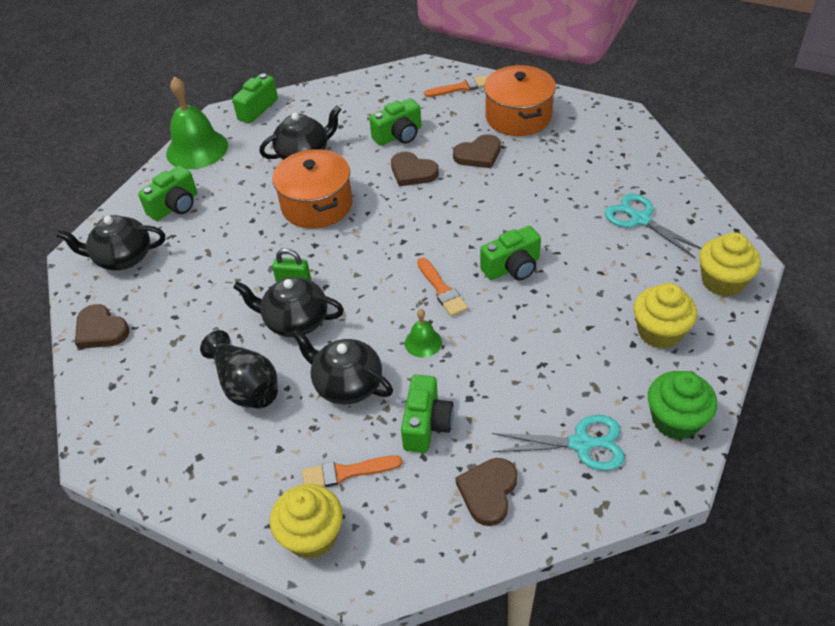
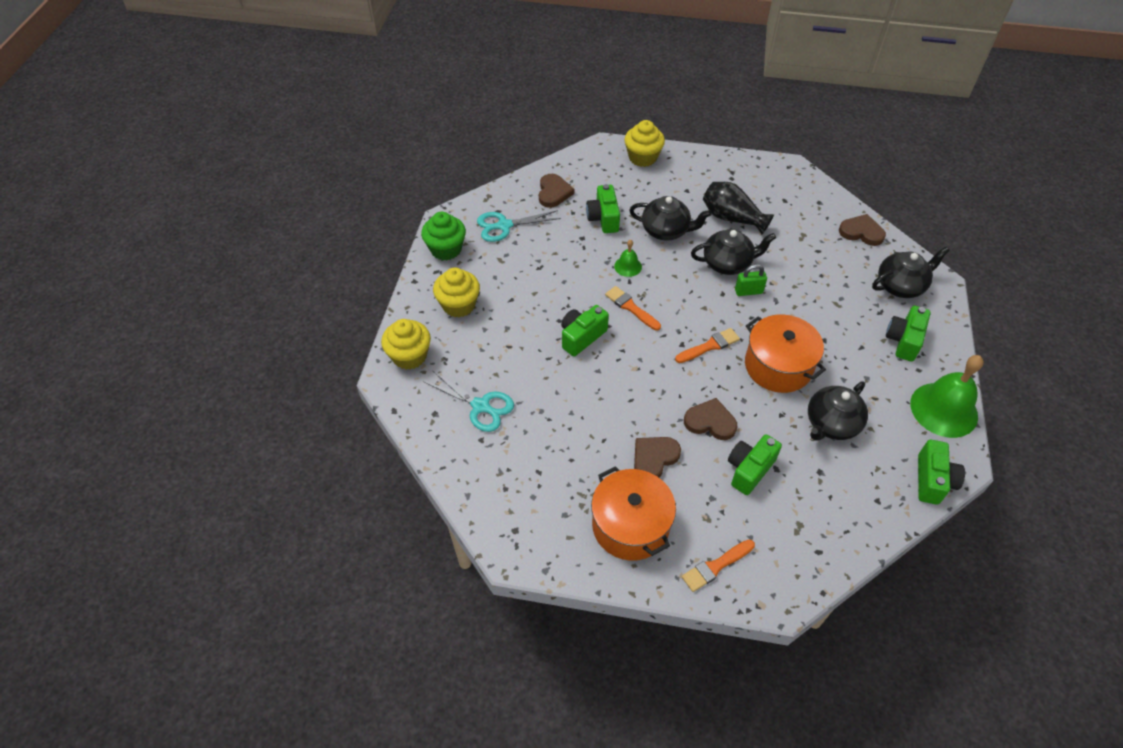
camera: 160 degrees right, 5 degrees up
(346, 472) = (640, 186): orange brush -> orange brush (709, 346)

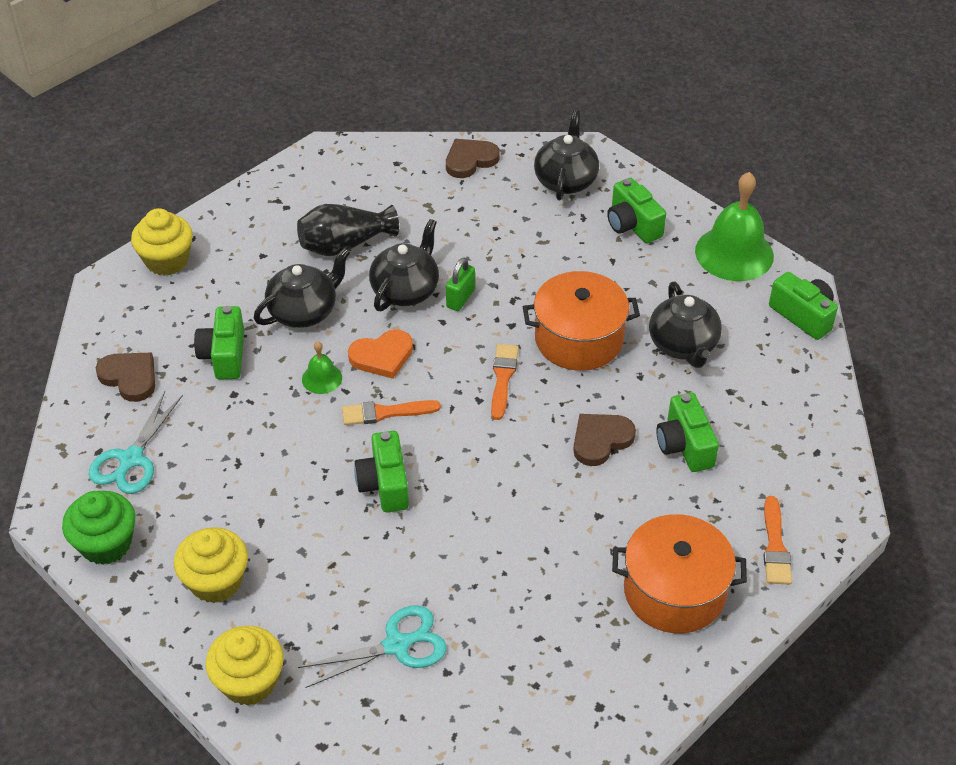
camera: 55 degrees left, 5 degrees down
(603, 218) = (224, 355): green camera -> green camera turned 60 degrees clockwise
(654, 458) = (607, 518): brown heart -> none
(669, 282) = (382, 356): none -> orange heart

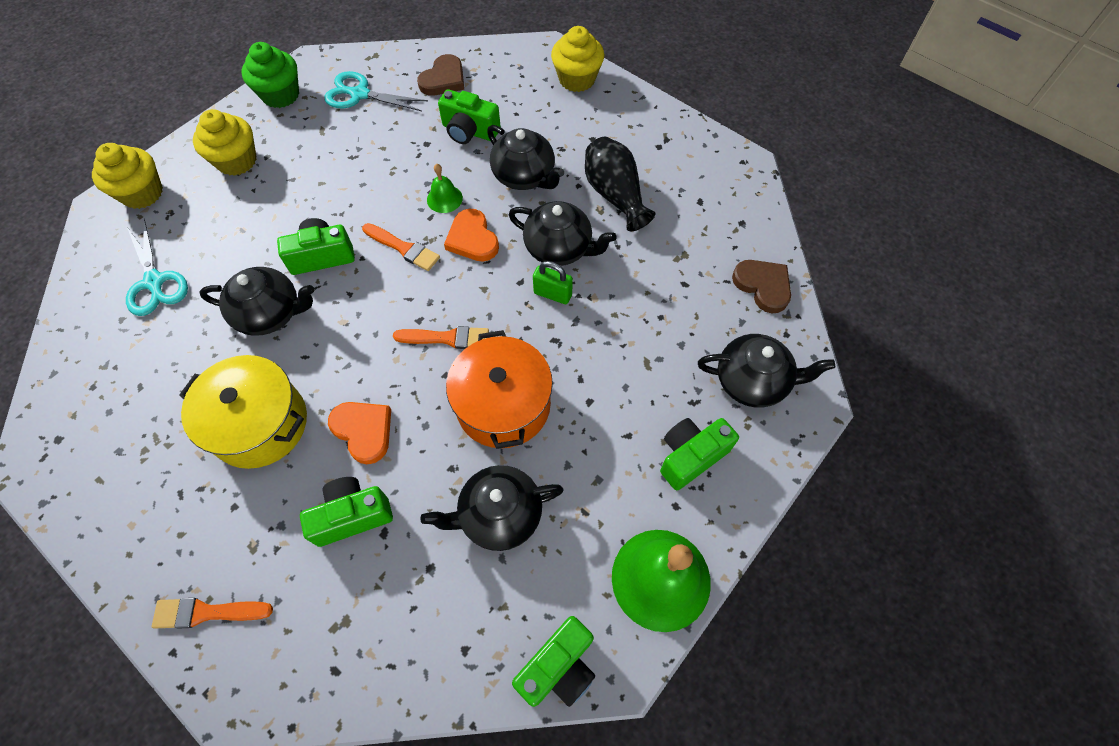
camera: 85 degrees right, 15 degrees up
(224, 355) = (469, 131): green camera -> green camera turned 150 degrees counterclockwise
(385, 413) = (403, 248): orange brush -> orange brush turned 135 degrees clockwise
(456, 526) = (270, 313): none -> black teapot
(589, 523) = (260, 424): none -> yellow pot
(600, 440) = (363, 431): brown heart -> orange heart
(674, 591) = (168, 505): orange pot -> none

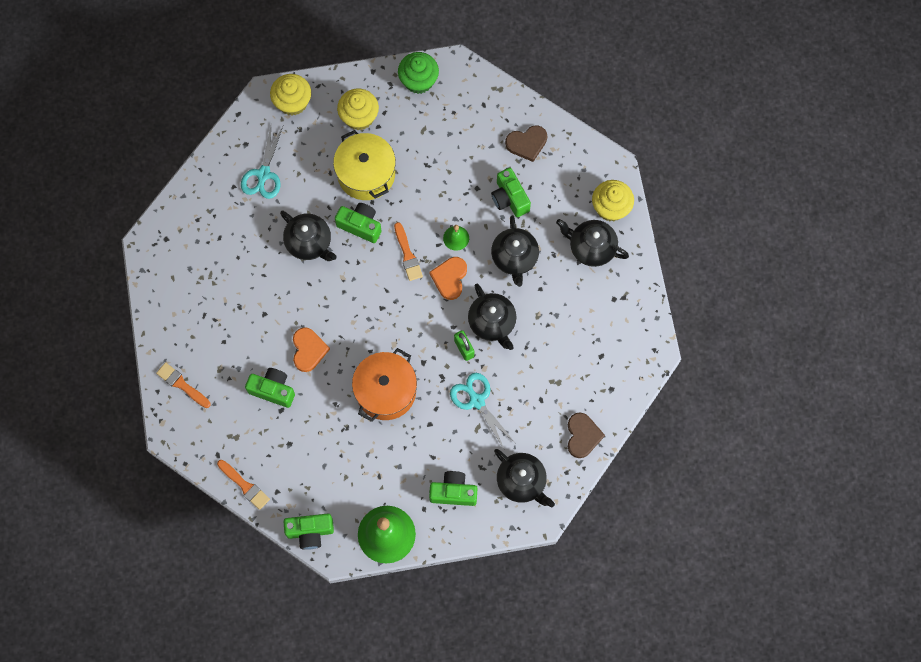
camera: 40 degrees right, 10 degrees up
(260, 424) = (263, 306): yellow pot -> yellow pot (366, 174)
(360, 94) = (466, 117): turquoise scissors -> turquoise scissors (477, 401)
(447, 338) = (387, 330): orange brush -> orange brush (245, 485)
(499, 515) = (339, 445): black teapot -> black teapot (591, 248)
(615, 195) = (555, 312): black vase -> none

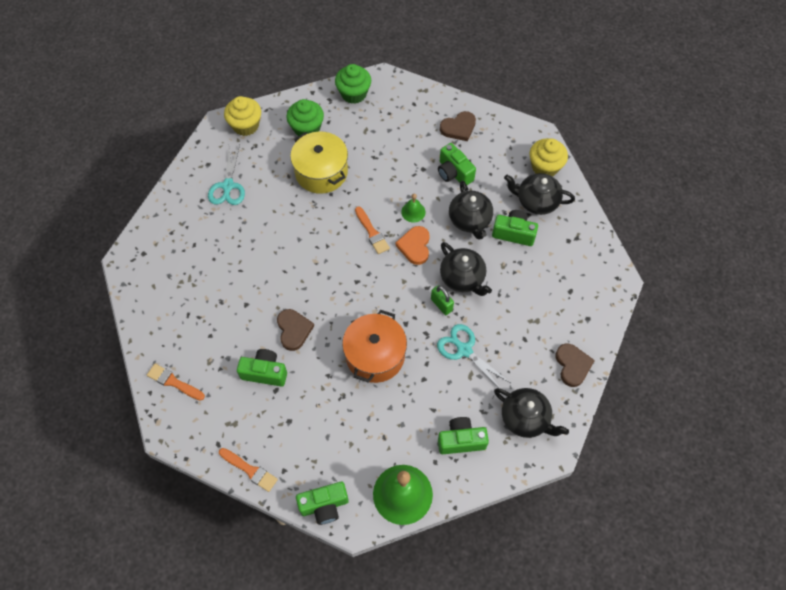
camera: 10 degrees left, 10 degrees down
(308, 350) = (294, 330): orange heart -> brown heart
(309, 243) = (279, 236): black teapot -> none
(359, 117) = (307, 128): yellow cupcake -> green cupcake
(360, 225) = (324, 215): green camera -> green camera (513, 233)

